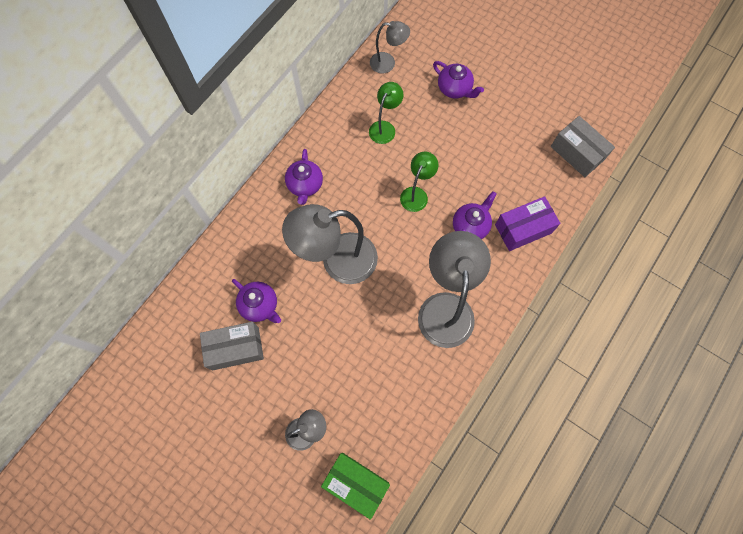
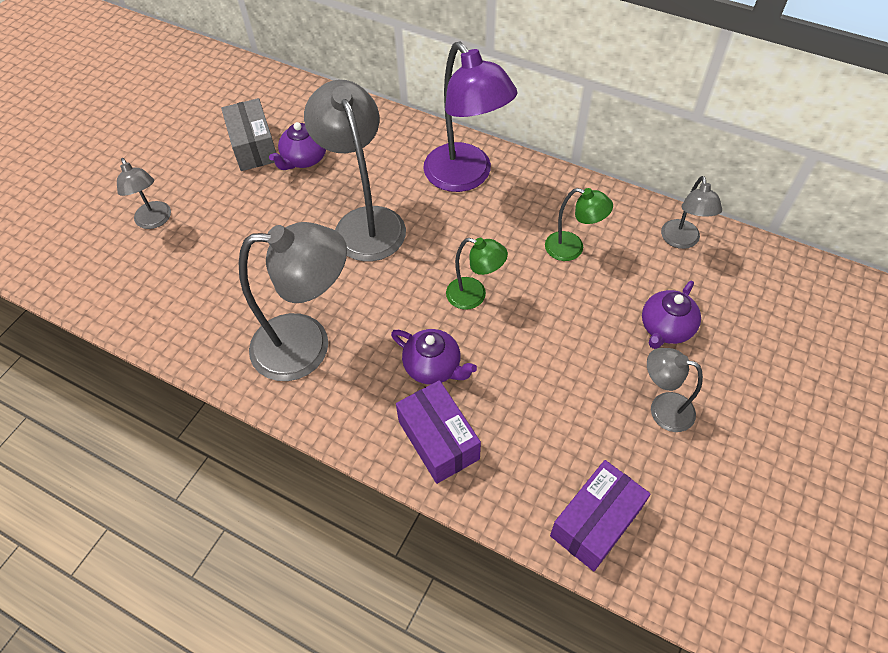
camera: 85 degrees right, 15 degrees down
(305, 185) = (466, 177): purple teapot -> purple lamp
(356, 483) = (89, 272): green box -> none
(509, 104) = (662, 408): none -> grey lamp
(577, 153) = (595, 522): grey box -> purple box

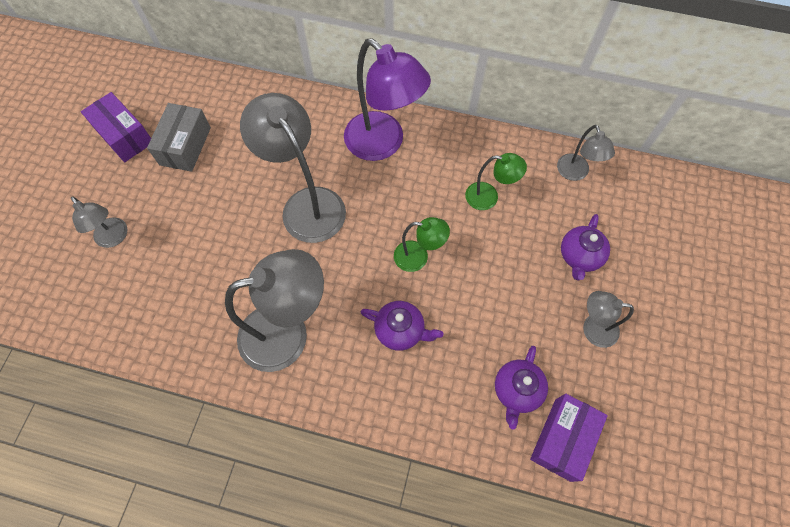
camera: 15 degrees left, 10 degrees up
(254, 146) = (185, 146): grey box -> grey box turned 45 degrees clockwise
(304, 159) = (235, 151): purple teapot -> purple teapot (517, 390)
(438, 440) = (421, 396): purple box -> purple box (124, 136)

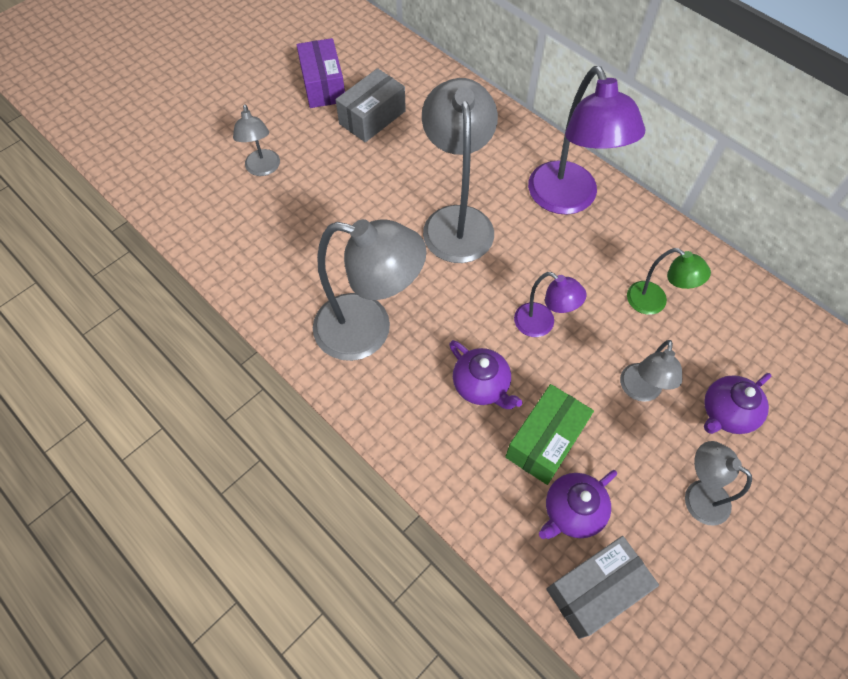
camera: 30 degrees right, 5 degrees down
(418, 257) = (541, 325): green lamp -> purple lamp
(470, 348) = (545, 441): none -> green box
(562, 439) = (595, 590): purple box -> grey box
(575, 173) = (771, 325): grey lamp -> grey lamp (639, 391)

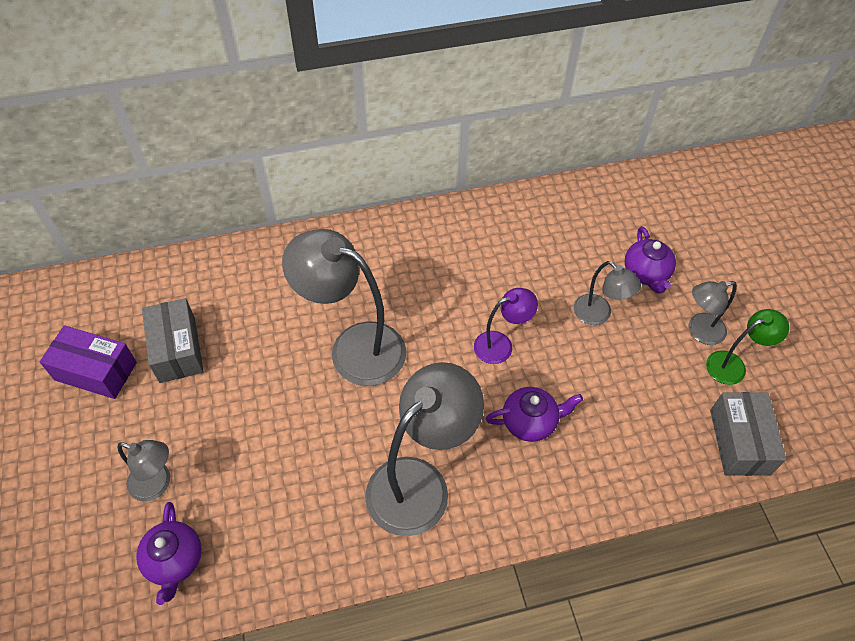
camera: 60 degrees left, 5 degrees down
(545, 441) = (605, 404): green box -> none
(568, 200) = (394, 254): purple lamp -> none
(572, 511) = (672, 420): purple teapot -> purple teapot (174, 561)
(654, 303) = (530, 258): green lamp -> green lamp (733, 365)

